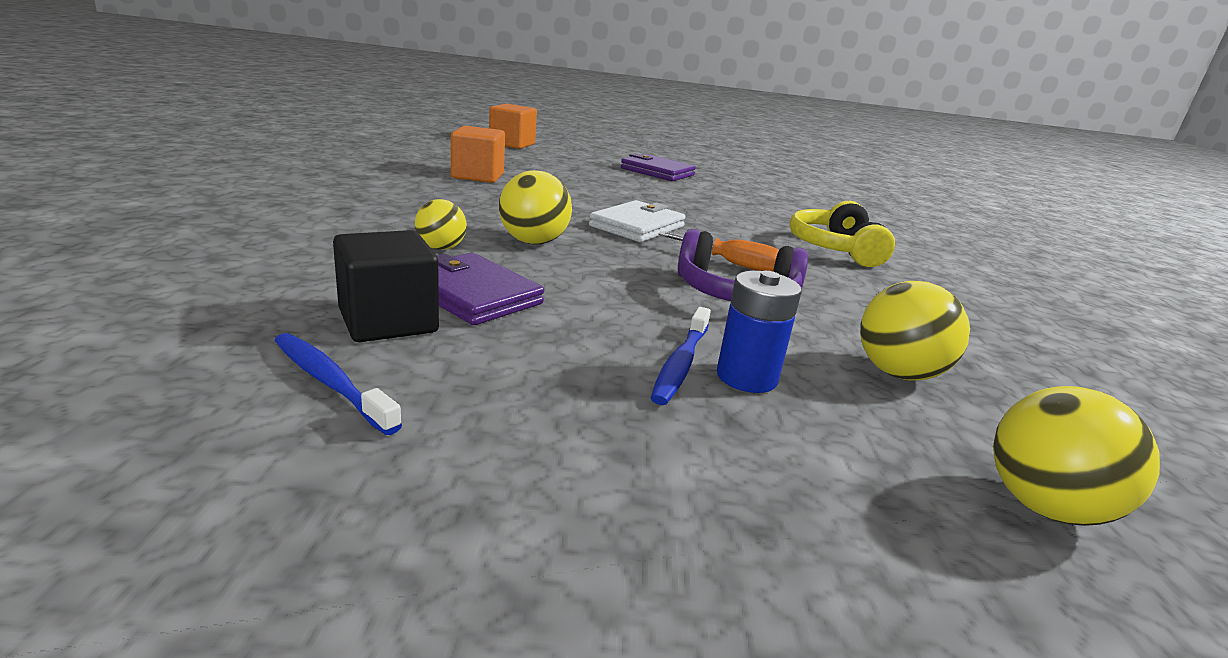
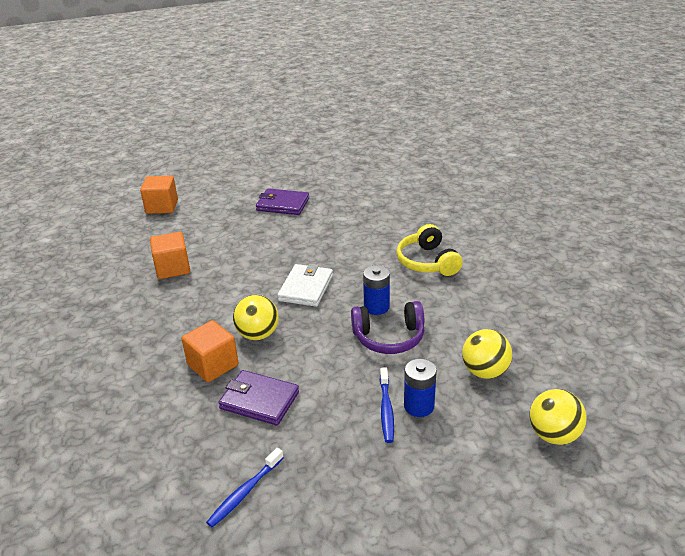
camera: 15 degrees left, 10 degrees up
(330, 382) = (245, 492): blue toothbrush -> blue toothbrush turned 75 degrees counterclockwise
(388, 321) = (235, 440): black cube -> none
(441, 248) = (213, 365): yellow ball -> orange cube
(732, 264) = (376, 307): orange screwdriver -> blue battery

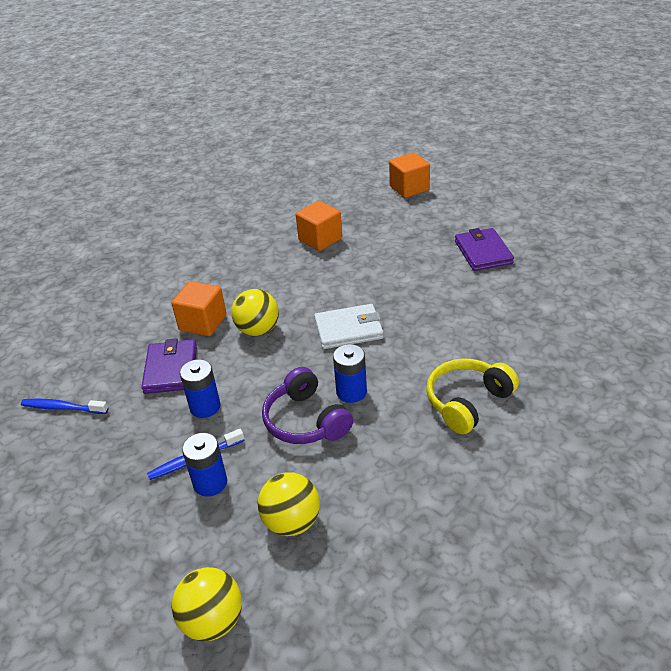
camera: 65 degrees right, 5 degrees up
(328, 389) = (205, 407): none -> blue battery

